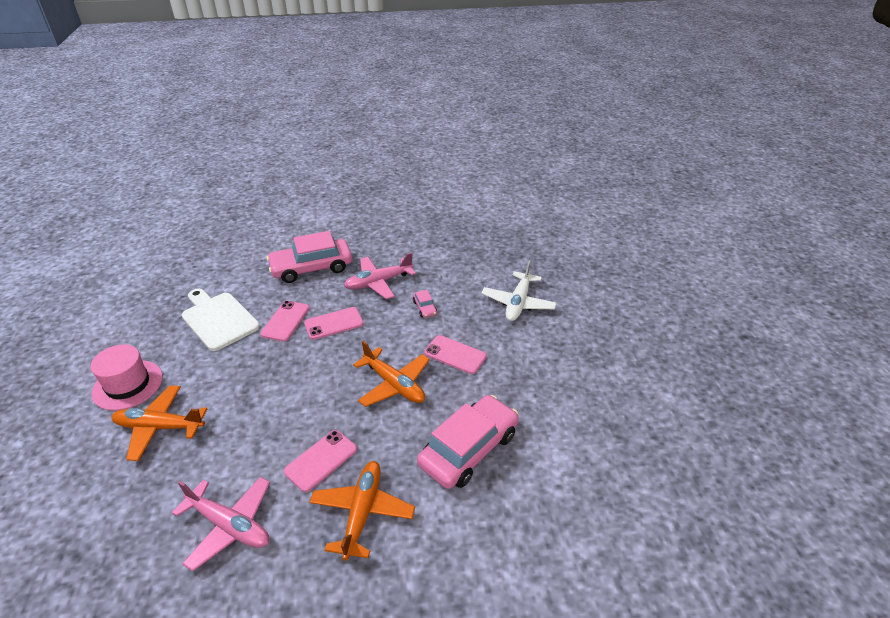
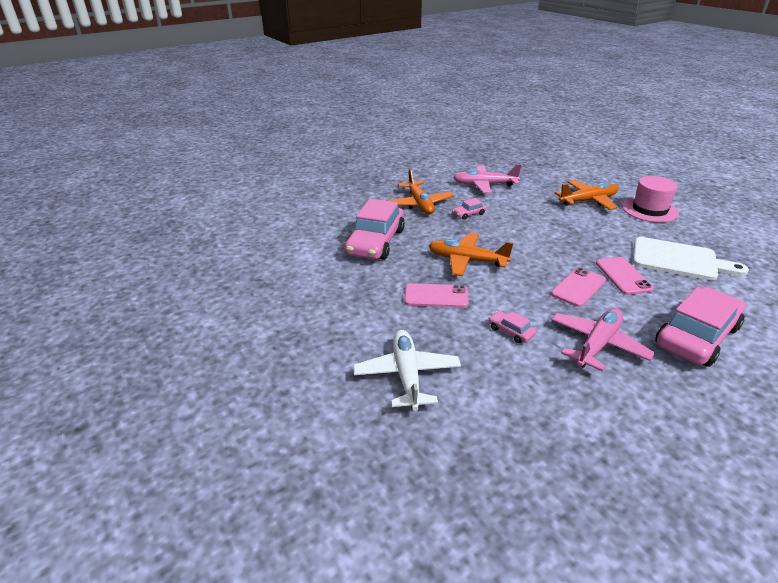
camera: 155 degrees right, 5 degrees down
(321, 460) = (469, 214): pink phone -> pink car

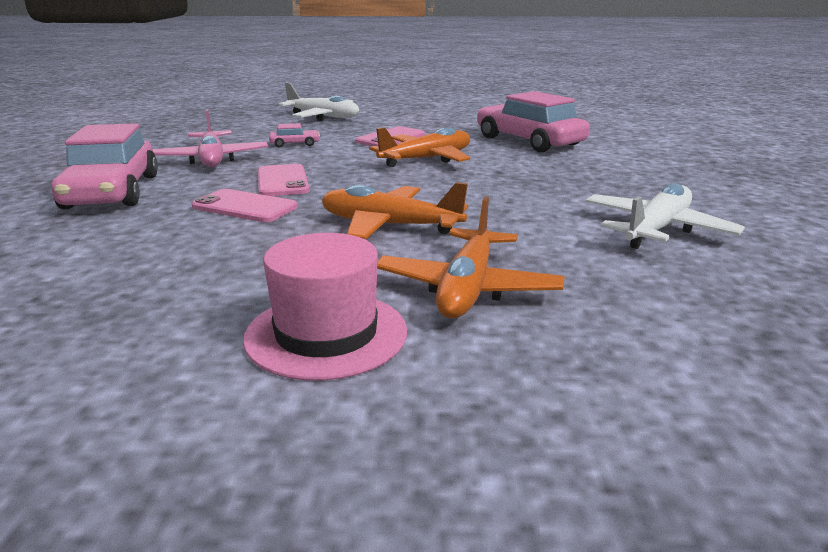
camera: 125 degrees right, 10 degrees down
(419, 204) = (615, 175): orange plane -> orange plane (389, 226)
(469, 214) = (544, 189): pink car -> none
(484, 185) = (656, 229): pink plane -> white plane
(679, 260) = (178, 256): white cutting board -> none

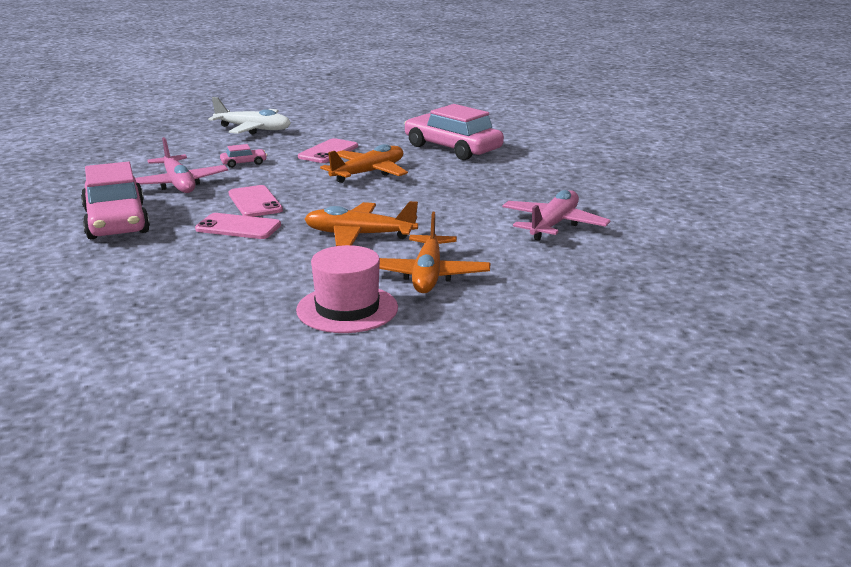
camera: 10 degrees left, 0 degrees up
(656, 229) = (553, 225): white plane -> pink plane

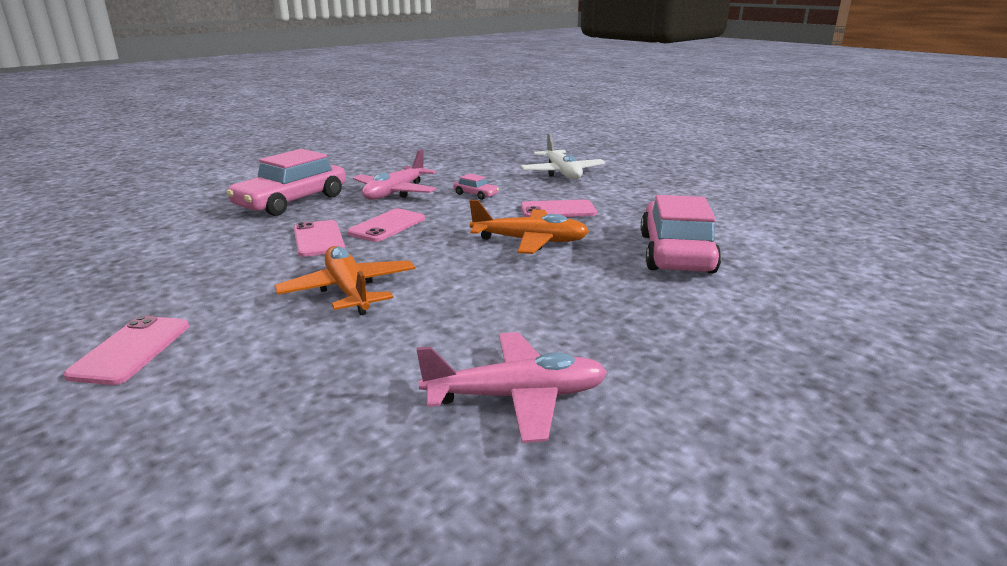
camera: 55 degrees right, 0 degrees up
(347, 309) = (131, 350): pink hat -> pink phone
(428, 275) = (257, 364): orange plane -> none

